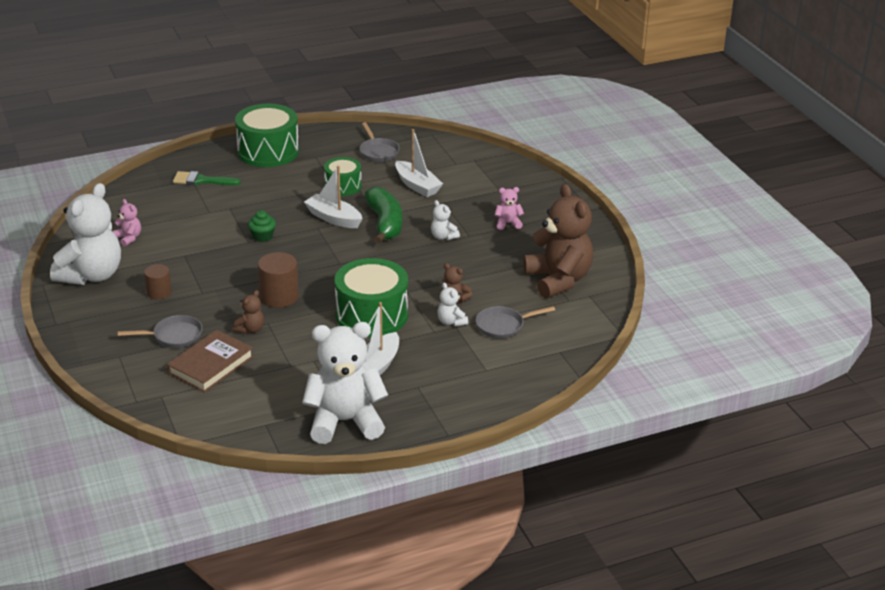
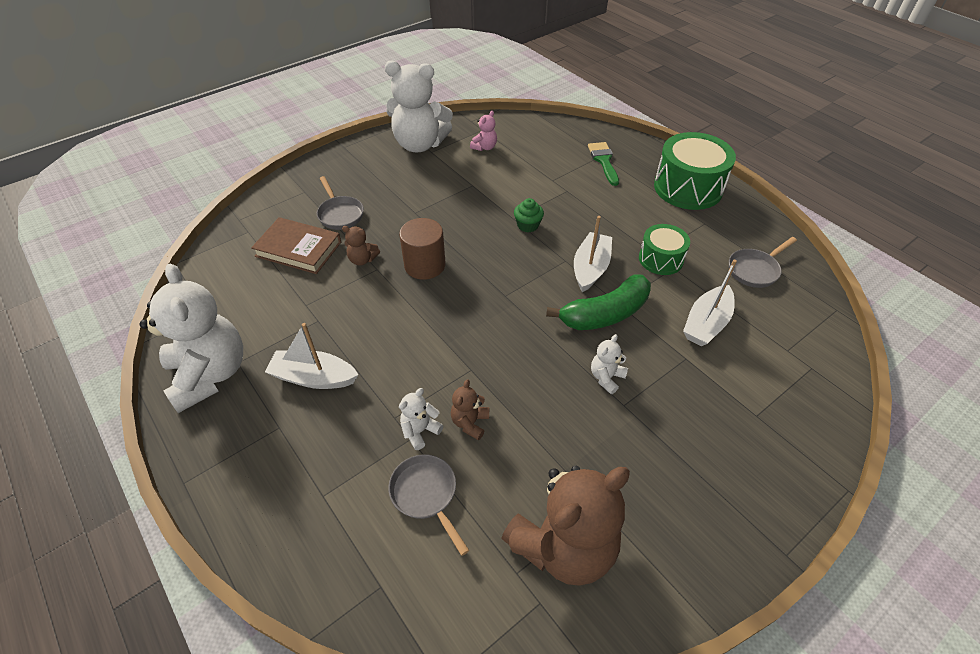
camera: 75 degrees right, 15 degrees up
(159, 292) = (406, 187): brown cylinder -> none
(372, 315) = (412, 348): green drum -> none
(508, 223) = (678, 444): pink teddy bear -> none

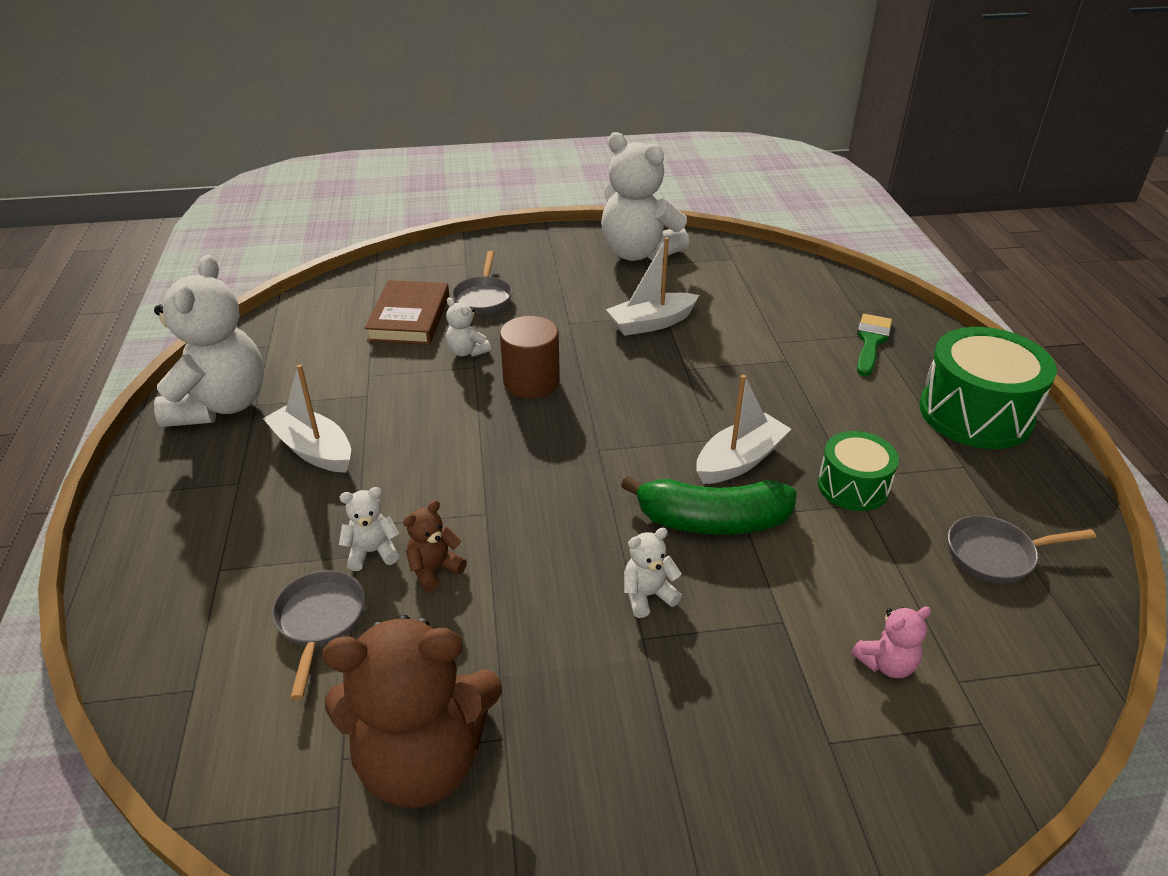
camera: 30 degrees right, 10 degrees down
(298, 249) = (409, 318): brown book -> brown book turned 45 degrees clockwise
(362, 259) = (467, 351): brown teddy bear -> white teddy bear
(484, 147) = (717, 279): pink teddy bear -> pink teddy bear (886, 663)
(528, 225) = (697, 382): green cupcake -> none
(706, 323) = (853, 592): white boat -> white boat (651, 323)

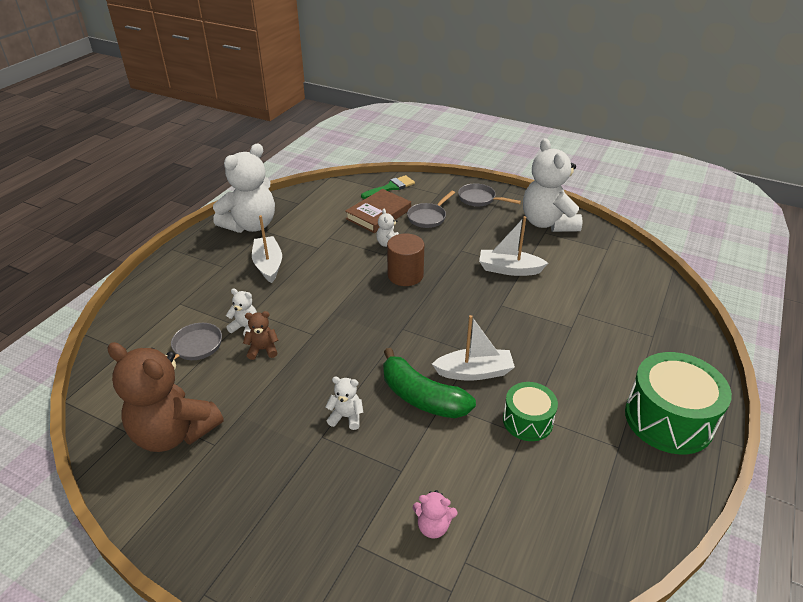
camera: 35 degrees right, 0 degrees up
(871, 341) = (645, 340): green brush -> green brush (391, 187)
(996, 555) = (575, 509): grey pan -> grey pan (479, 199)

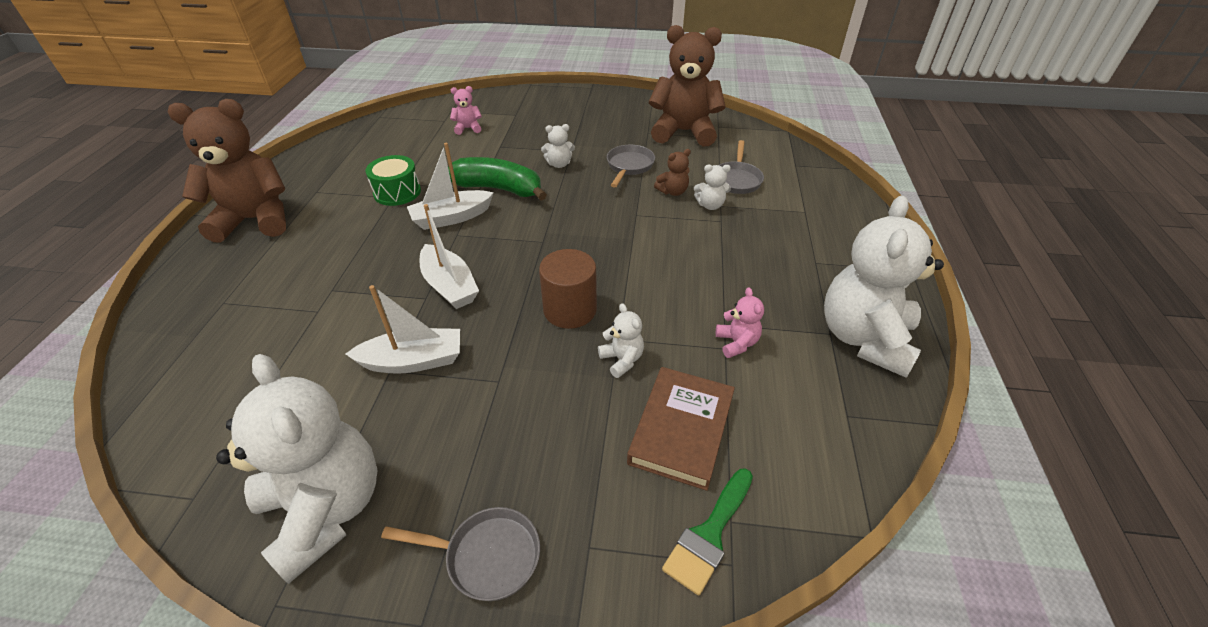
camera: 160 degrees right, 5 degrees up
(268, 265) = (763, 278): white boat -> white boat (449, 286)
(320, 238) = (736, 343): none -> pink teddy bear
(428, 217) = (583, 451): grey pan -> grey pan (629, 166)
(668, 419) = (255, 220): green drum -> brown teddy bear

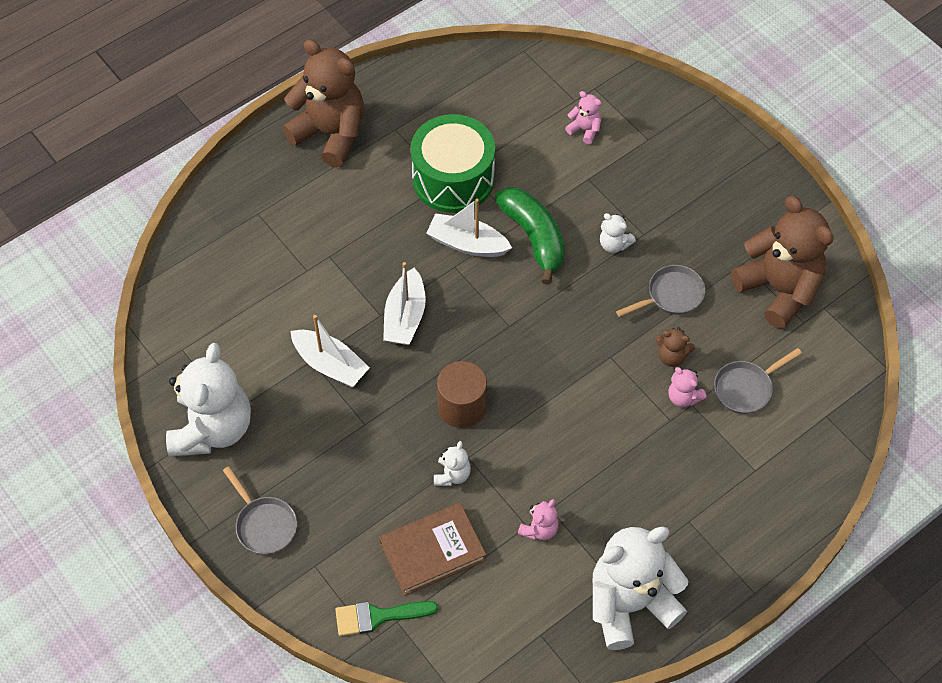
camera: 45 degrees right, 15 degrees up
(397, 192) = (453, 178): green drum -> green drum, size x1.71
(710, 205) = (683, 397): white teddy bear -> pink teddy bear

